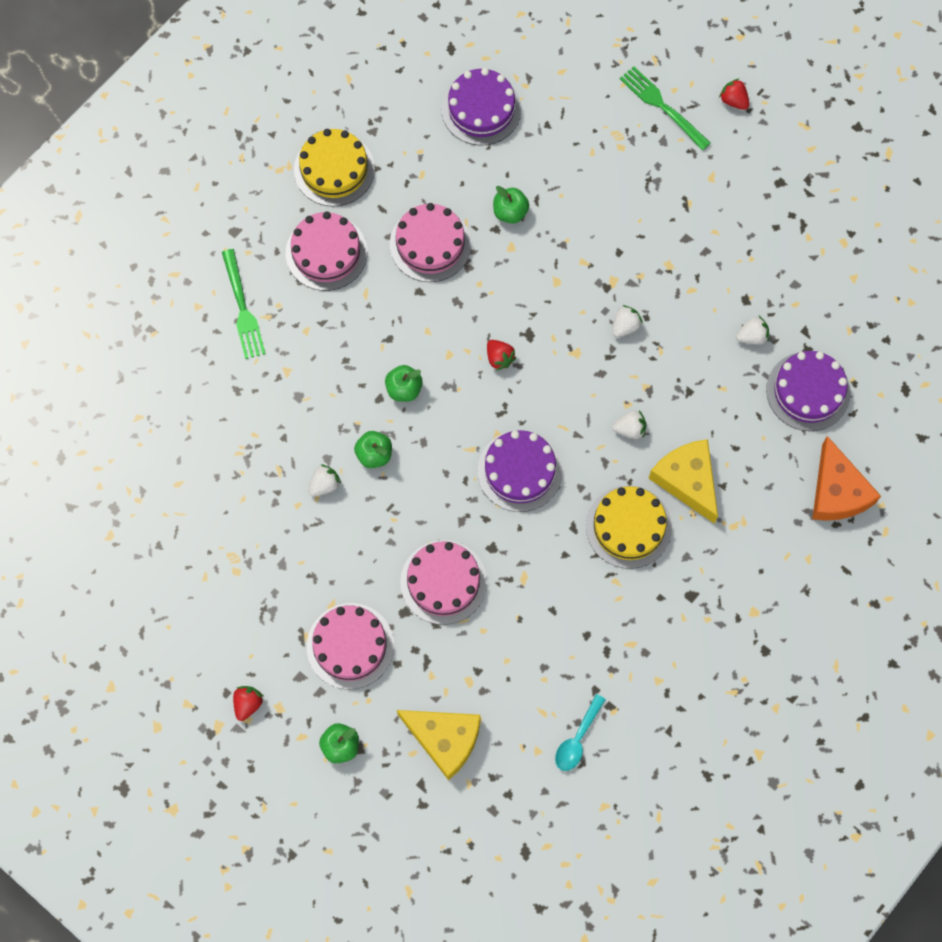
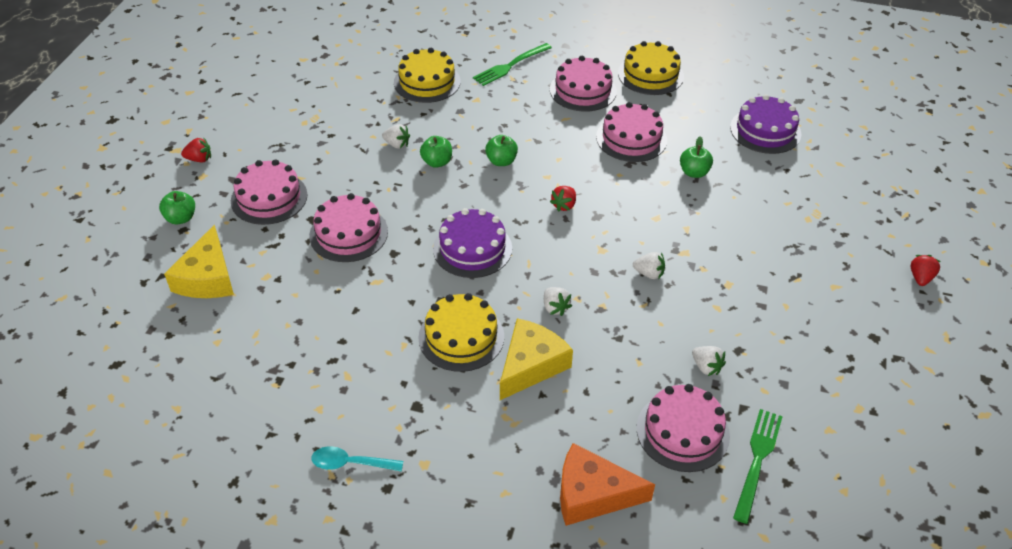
camera: 65 degrees right, 25 degrees down
(227, 411) = (427, 82): none -> yellow cake
(577, 739) = (238, 366): turquoise spoon -> turquoise spoon (350, 463)
(662, 106) = (869, 232): green fork -> green fork (757, 460)
(808, 391) = (682, 431): purple cake -> pink cake
(837, 491) = (592, 494): orange cheese -> orange cheese turned 45 degrees clockwise

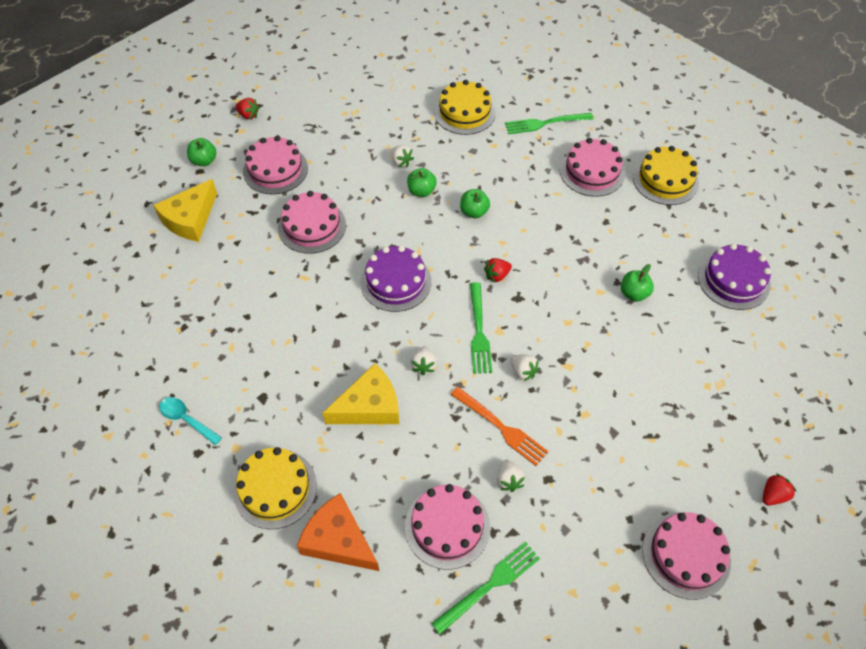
camera: 30 degrees right, 10 degrees up
(461, 337) = (334, 355): yellow cake -> yellow cake (275, 488)
(584, 258) = (479, 332): none -> green fork
(631, 138) = (601, 236): pink cake -> pink cake (686, 555)
(666, 327) = (501, 427): none -> orange fork

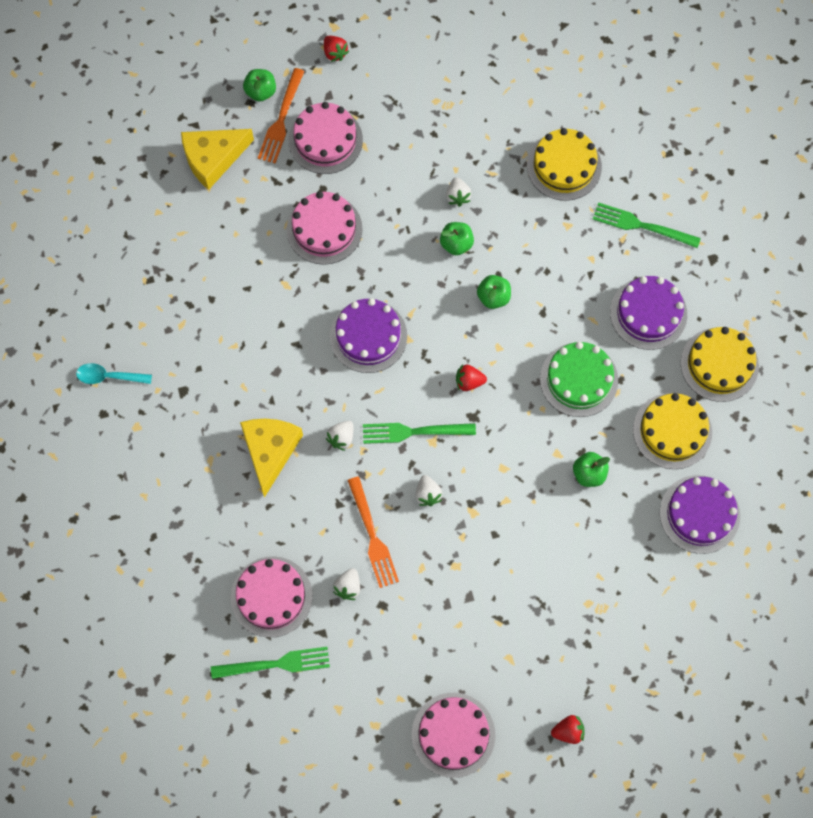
camera: 30 degrees right, 15 degrees up
(186, 419) = (109, 376): turquoise spoon -> turquoise spoon turned 60 degrees counterclockwise
(232, 171) = (281, 120): none -> orange fork
(275, 488) = (150, 483): yellow cake -> yellow cake (672, 431)
(338, 540) = (177, 557): orange cheese -> none
(369, 406) = (270, 451): yellow cheese -> yellow cheese turned 90 degrees counterclockwise
(479, 332) = (413, 432): green fork -> green fork turned 60 degrees clockwise
(577, 235) = (579, 379): none -> green cake
(592, 172) = (648, 313): pink cake -> purple cake

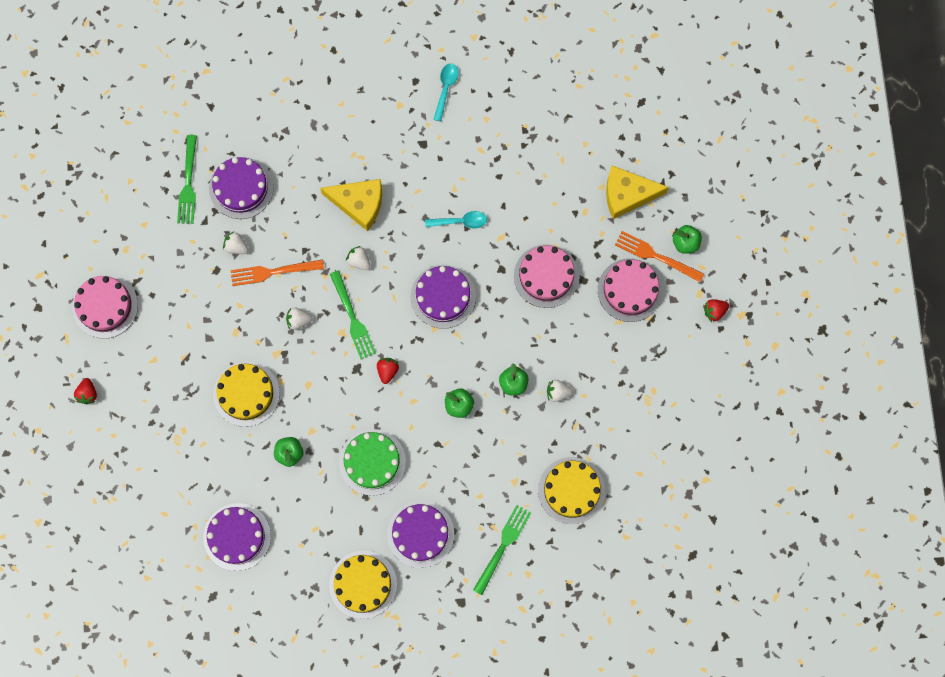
camera: 100 degrees right, 5 degrees up
(213, 158) = (627, 194): yellow cheese -> yellow cheese turned 75 degrees counterclockwise
(271, 596) = (241, 188): pink cake -> purple cake
(274, 332) = (460, 221): none -> turquoise spoon
(413, 432) = (353, 318): green fork -> green fork turned 150 degrees clockwise
(672, 431) = (312, 530): yellow cake -> yellow cake (246, 394)

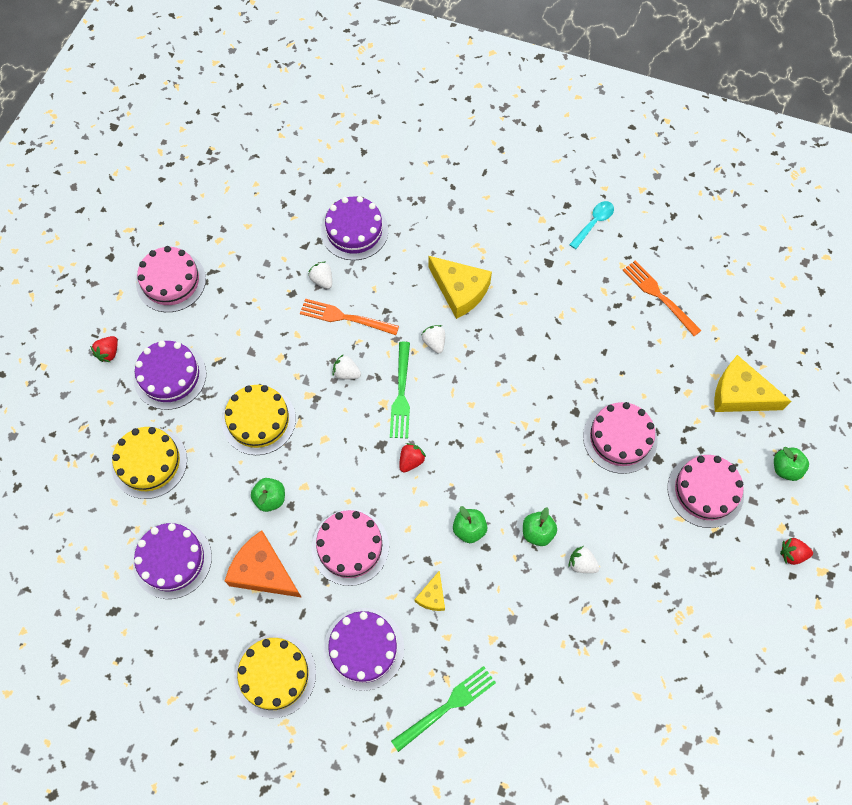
camera: 25 degrees right, 10 degrees down
(188, 184) = (307, 207): green fork -> none
(313, 512) = (263, 571): none -> orange cheese
(372, 462) = (350, 547): green cake -> pink cake
(443, 296) = (503, 412): purple cake -> purple cake (170, 376)
(454, 470) = (432, 596): none -> yellow cheese
(460, 221) = (554, 348): turquoise spoon -> none
(571, 490) = (552, 679): yellow cake -> yellow cake (149, 462)
(655, 256) = (746, 468): orange fork -> orange fork (658, 296)

